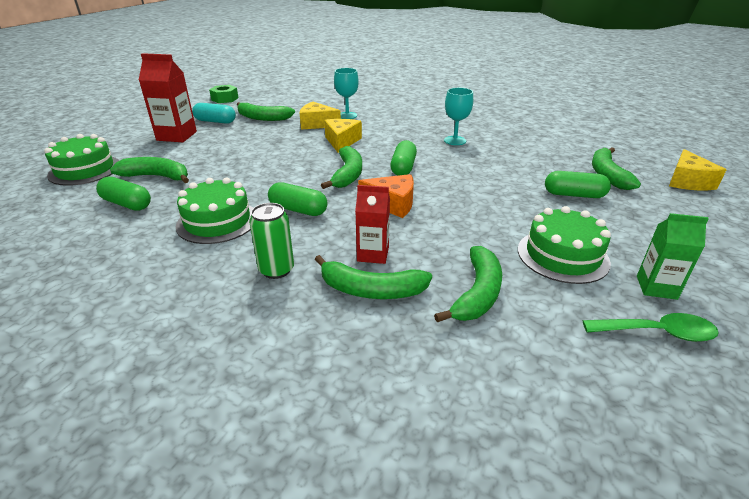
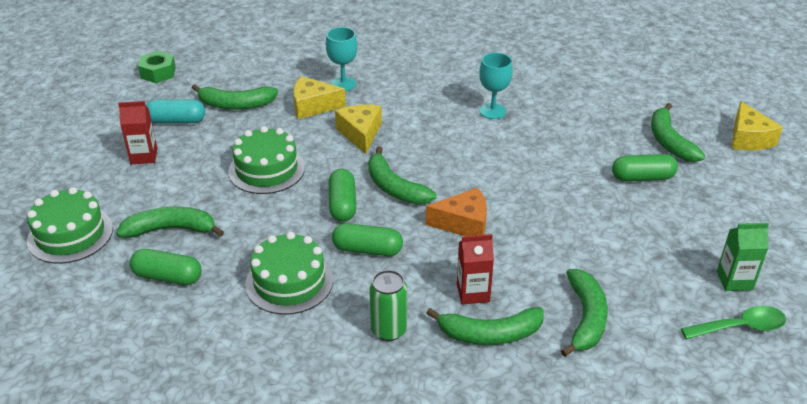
camera: 15 degrees left, 5 degrees up
(176, 136) = (144, 156): red carton -> red carton, size x0.64
(348, 174) = (395, 187): green banana -> green banana turned 150 degrees clockwise
(403, 168) = (452, 166): green capsule -> green capsule (342, 204)
(562, 255) = (649, 260): green cake -> green cake (266, 169)

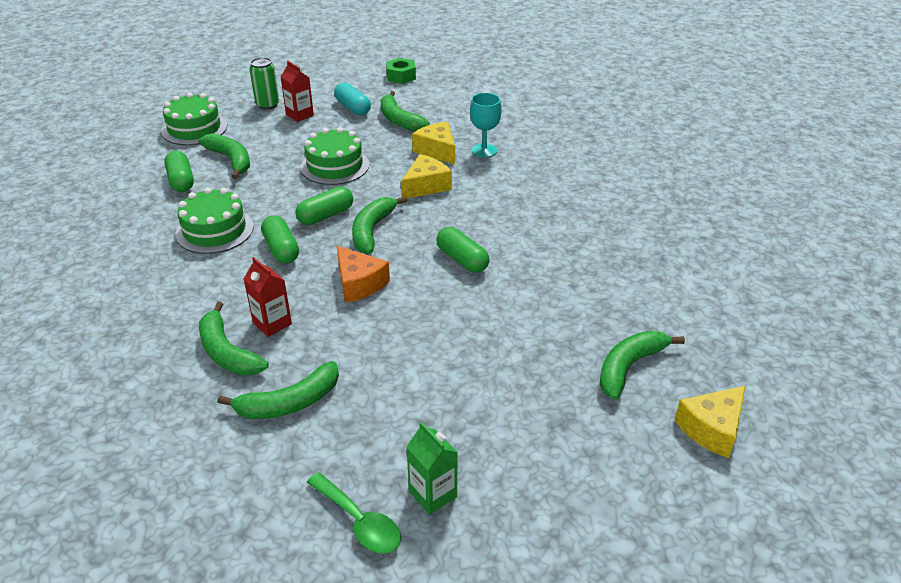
camera: 55 degrees right, 0 degrees up
(388, 330) = (195, 297): green can -> green can (267, 105)
(492, 111) = (540, 237): turquoise goblet -> none
(642, 177) = (541, 368): green capsule -> green capsule (462, 260)

